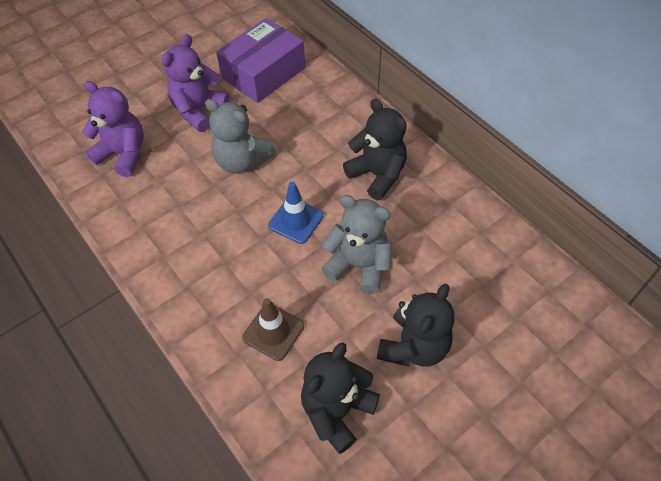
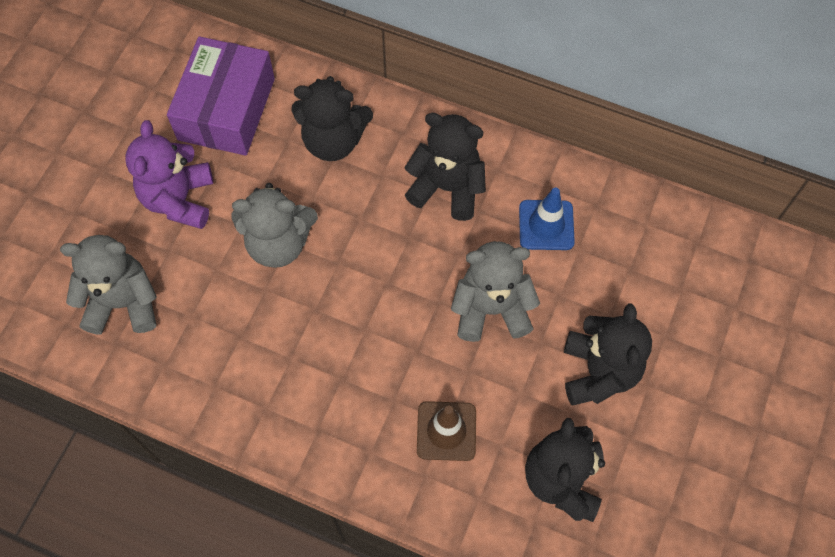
camera: 30 degrees left, 10 degrees up
(123, 154) = (123, 303): purple teddy bear -> grey teddy bear
(296, 220) = (390, 289): blue traffic cone -> blue traffic cone (546, 225)
(318, 116) = (333, 141): none -> black teddy bear

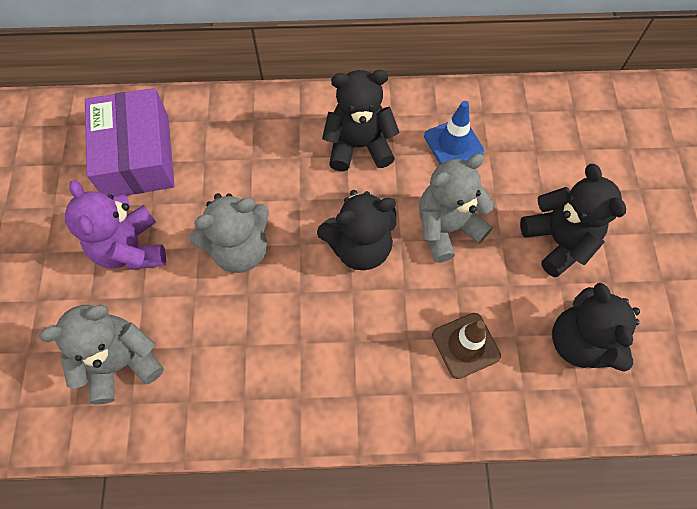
camera: 25 degrees left, 0 degrees up
(333, 141) = (244, 146): black teddy bear -> black teddy bear (359, 247)

